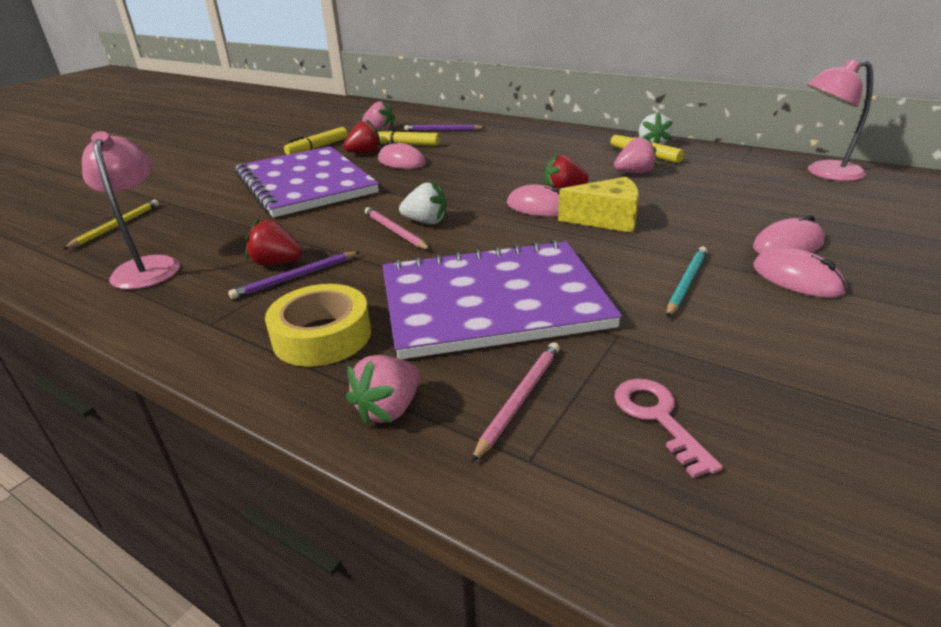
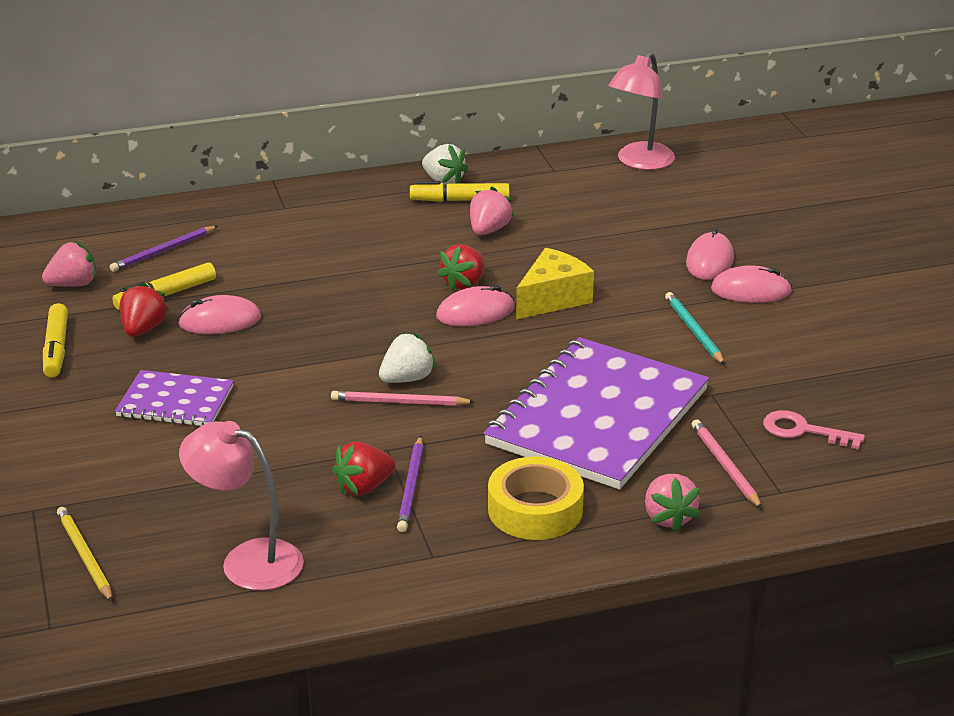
camera: 50 degrees left, 0 degrees up
(305, 184) = (175, 401): purple notebook -> purple notebook, size x0.50

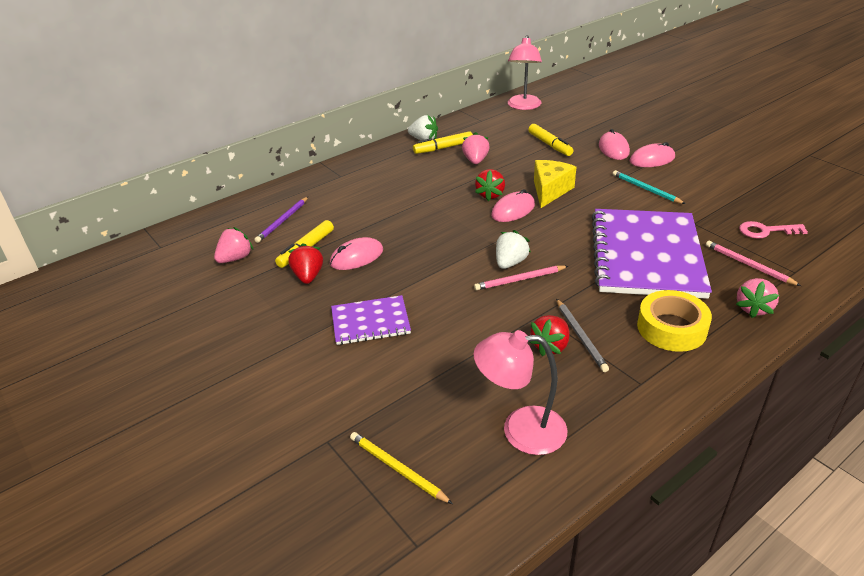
camera: 20 degrees left, 5 degrees up
(56, 349) = (255, 307): yellow marker -> yellow marker (550, 145)
(411, 487) = (580, 336): purple pencil -> grey pencil
(668, 517) = (753, 308): pink strawberry -> pink strawberry turned 60 degrees clockwise

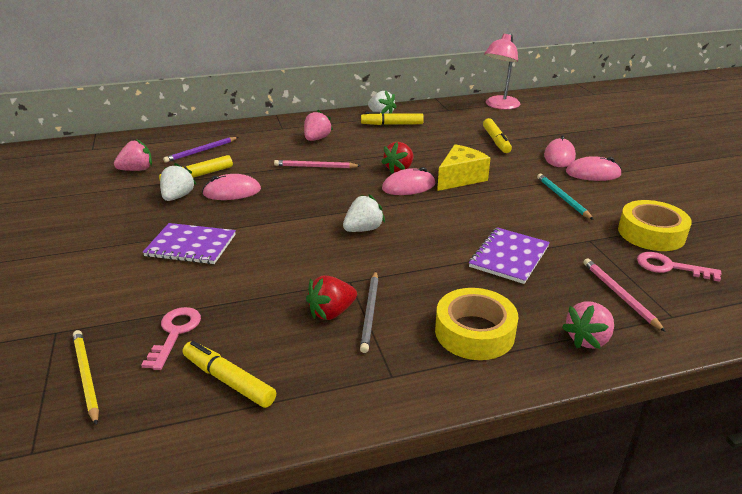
camera: 20 degrees right, 5 degrees down
(308, 276) = (178, 197): red strawberry -> white strawberry
(437, 406) = (175, 333): none -> pink key
(475, 161) = (412, 140): pink strawberry -> pink strawberry (316, 139)
(519, 280) = (358, 246): pink pencil -> pink pencil (315, 167)
(520, 430) = (228, 380): pink lamp -> yellow marker
(646, 255) = (509, 257): purple notebook -> purple notebook, size x0.50
(733, 205) = (651, 233): none -> yellow tape

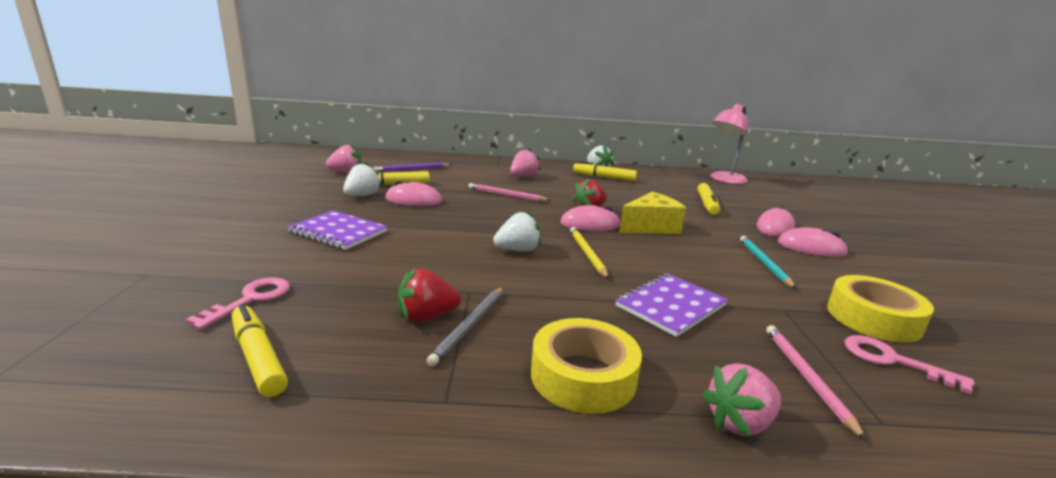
camera: 15 degrees right, 10 degrees down
(86, 376) = (128, 318): yellow pencil -> yellow pencil (587, 254)

